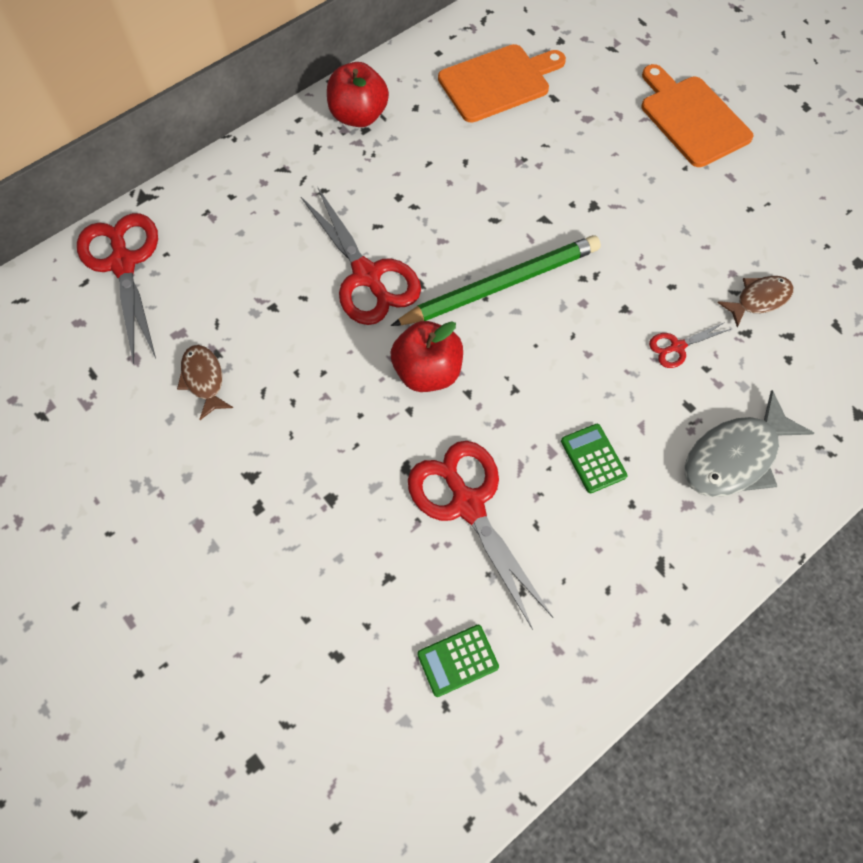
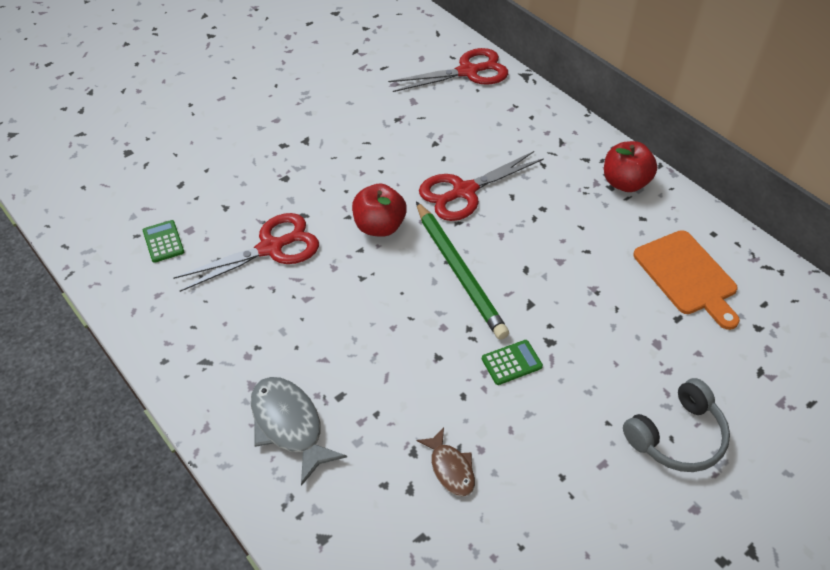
camera: 90 degrees right, 15 degrees down
(204, 379) = (377, 115): brown fish -> none
(593, 458) = (298, 324): green calculator -> green calculator (511, 362)
(677, 347) = (398, 393): red scissors -> none
(692, 118) = (677, 436): orange cutting board -> grey headphones

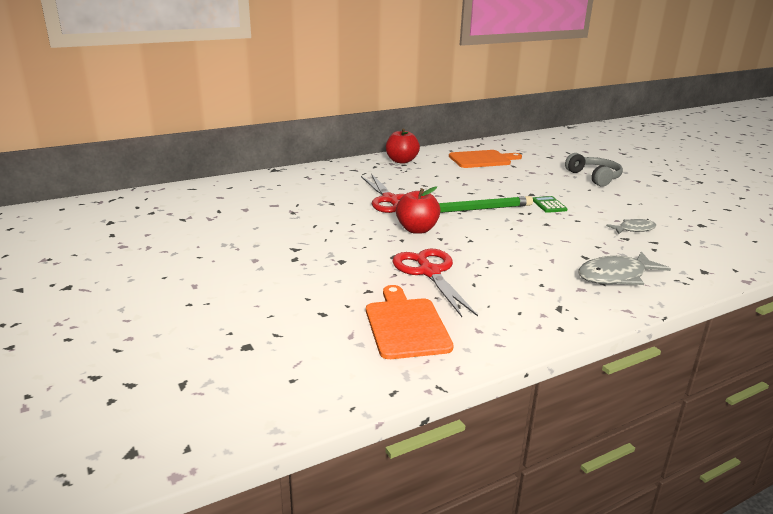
camera: 80 degrees left, 25 degrees down
(163, 241) = (406, 325): green calculator -> orange cutting board
(450, 468) = (634, 229): brown fish -> grey fish
(468, 72) = (254, 184): red scissors -> none

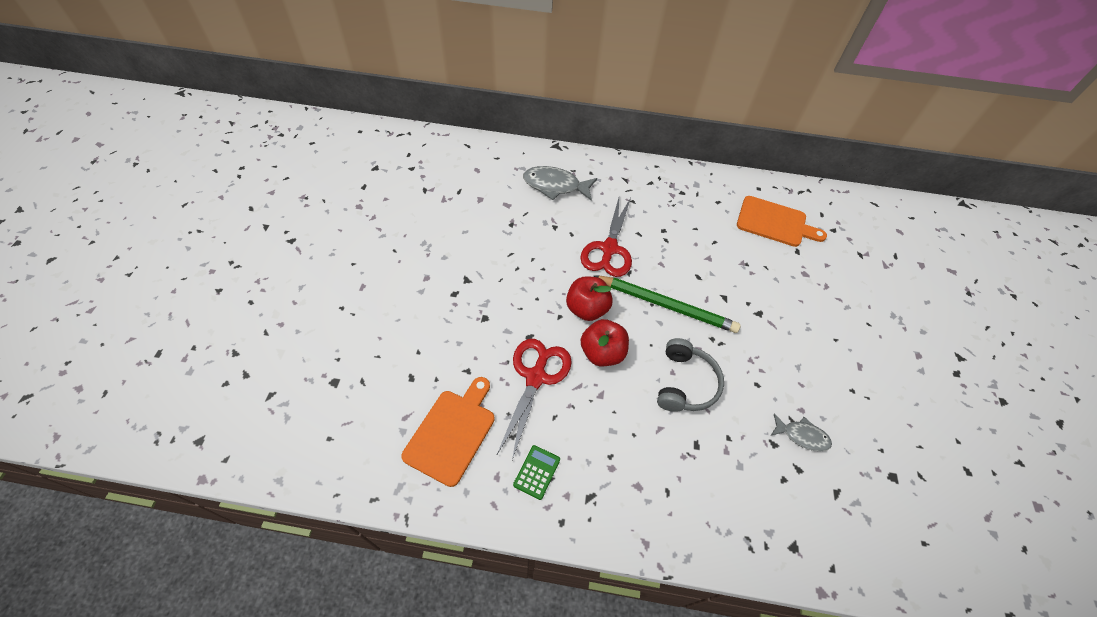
camera: 35 degrees right, 30 degrees up
(401, 161) = (686, 185): red apple -> red apple (602, 353)
(549, 205) = (756, 342): green calculator -> green calculator (537, 472)
(594, 177) = (870, 321): grey headphones -> grey headphones (685, 383)
(616, 276) = (692, 492): grey fish -> grey fish (555, 186)

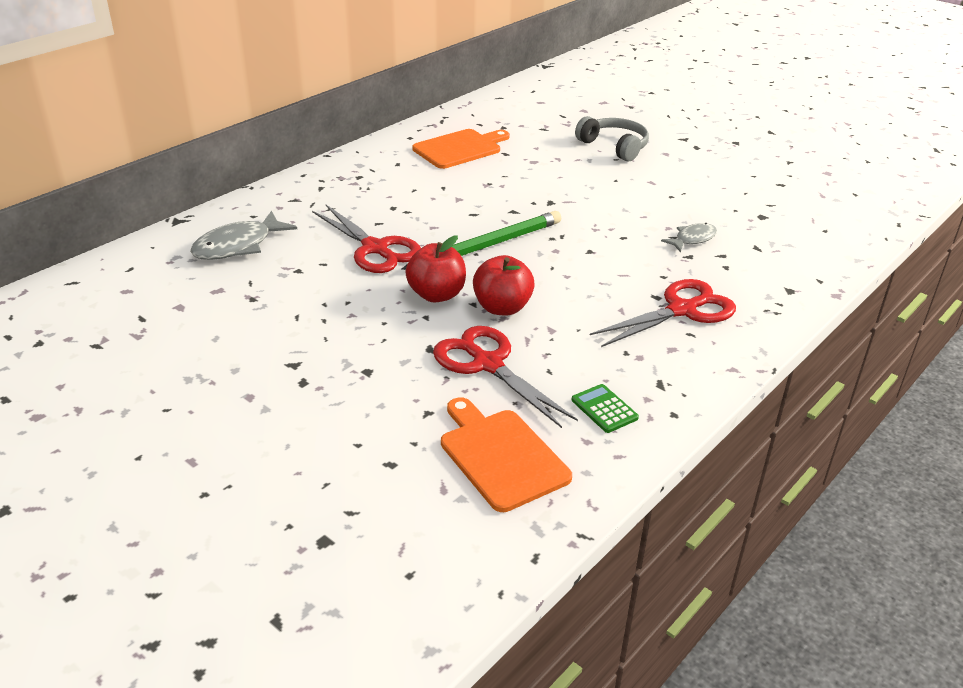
camera: 55 degrees left, 20 degrees down
(685, 383) = (585, 274): grey headphones -> grey headphones (614, 146)
(693, 472) = (682, 310): none -> red scissors

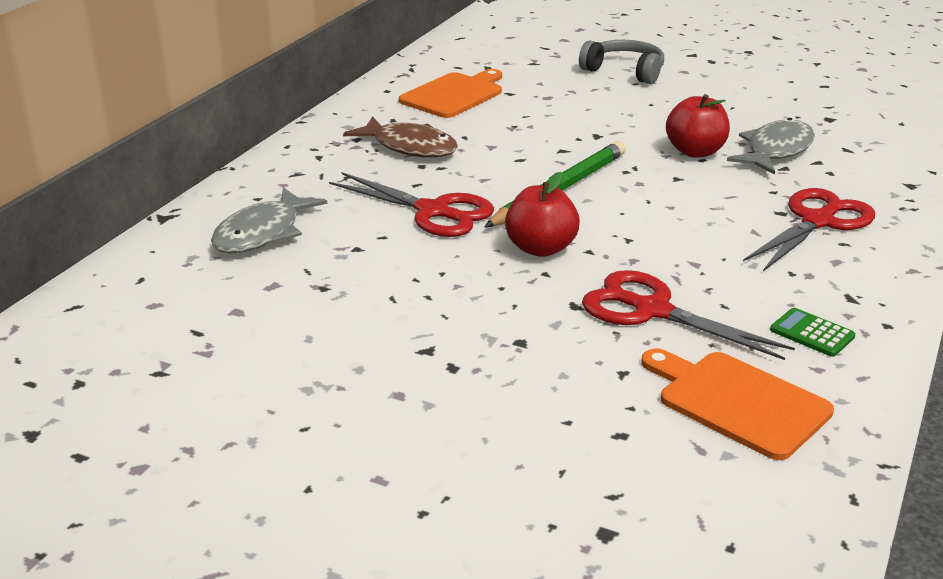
camera: 15 degrees left, 5 degrees down
(394, 190) = (410, 147): none -> brown fish
(502, 308) = (624, 250): red apple -> red apple (695, 152)
(692, 239) = (776, 150): grey fish -> grey fish, size x1.66

